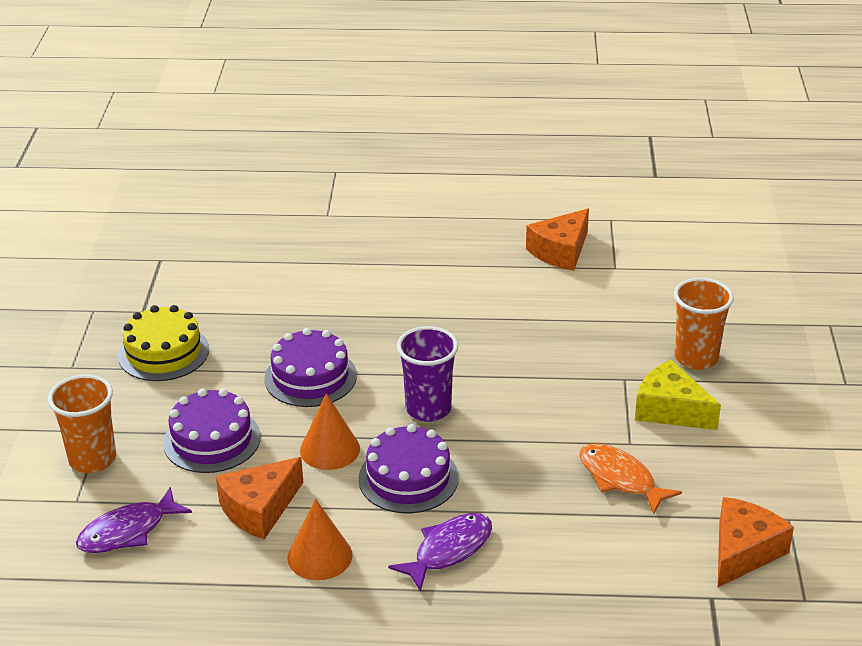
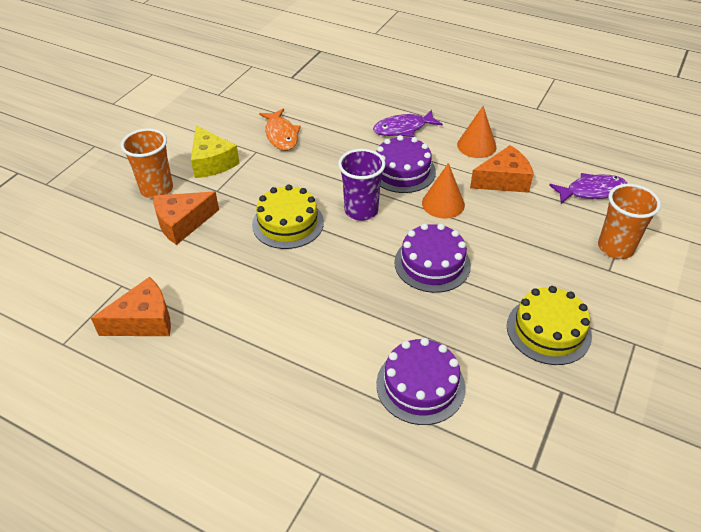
camera: 155 degrees left, 10 degrees up
(212, 440) = (523, 236): purple cake -> purple cake (420, 385)
(504, 369) = (288, 223): none -> yellow cake
(743, 552) = (256, 88): orange cheese -> orange cheese (182, 223)

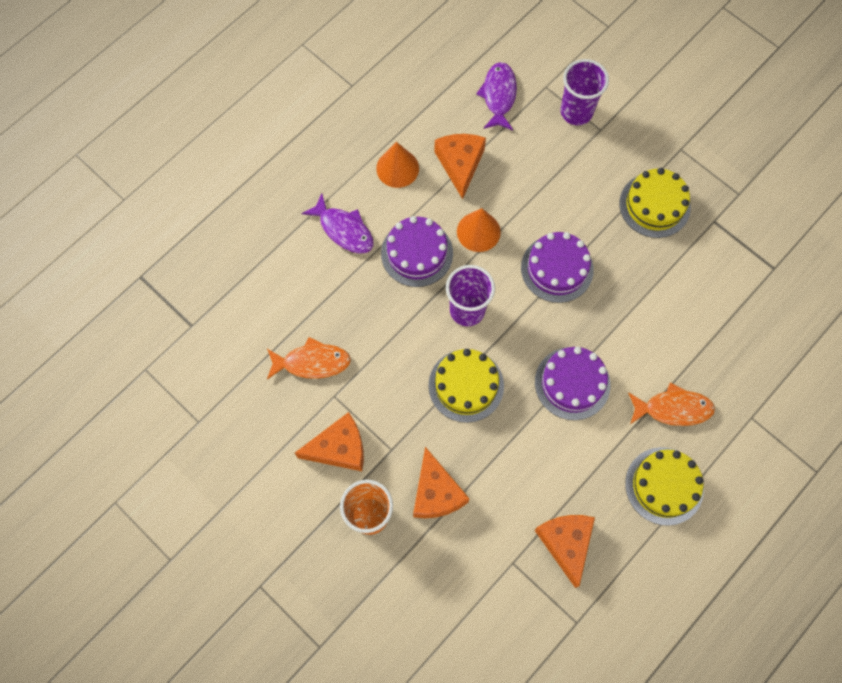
camera: 75 degrees left, 25 degrees up
(212, 162) = (339, 448): yellow cheese -> orange cheese
(217, 394) = (664, 486): none -> yellow cake
(310, 388) = (673, 408): none -> orange fish
(403, 129) = (344, 230): purple fish -> purple fish turned 45 degrees counterclockwise
(420, 385) = (688, 322): purple cake -> purple cake (572, 383)
(615, 248) = (576, 112): orange cup -> purple cup

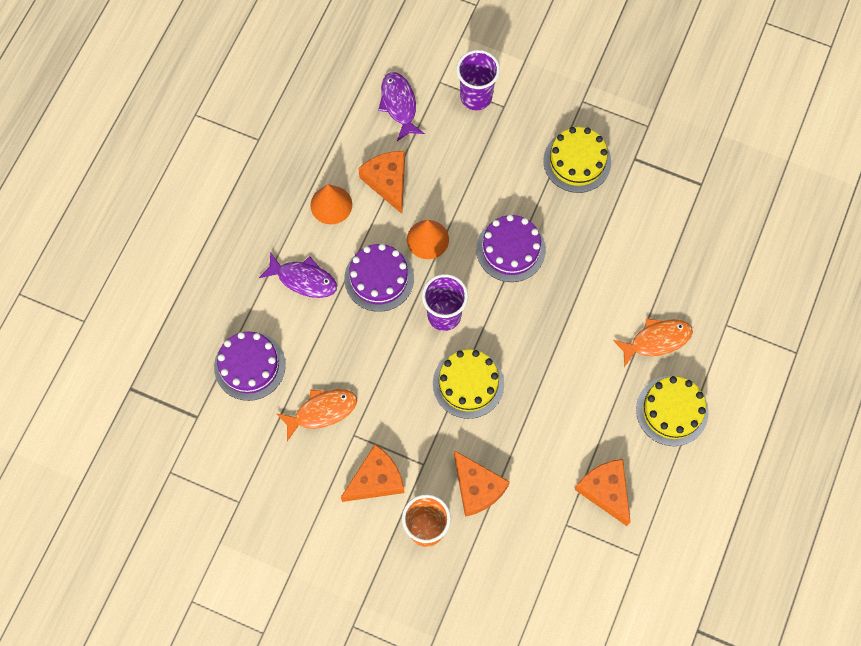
camera: 20 degrees left, 0 degrees up
(572, 383) = (561, 348): purple cake -> purple cake (249, 366)

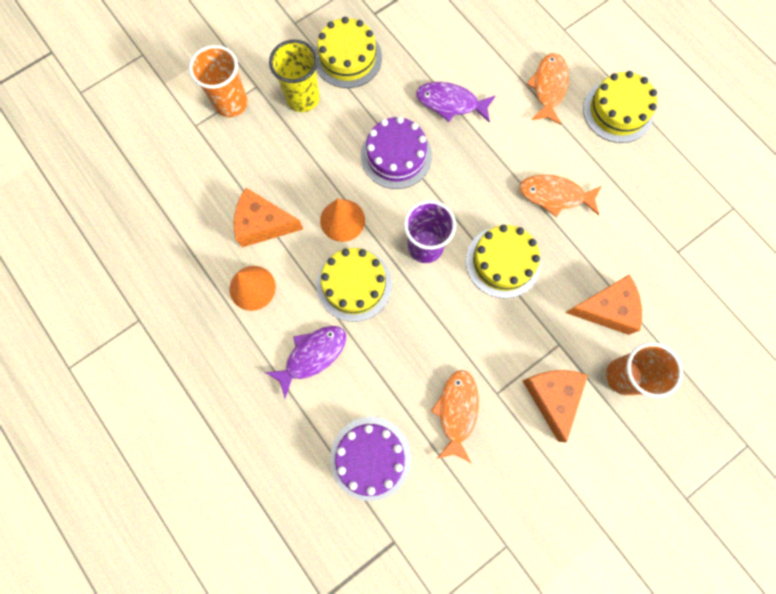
camera: 60 degrees left, 5 degrees up
(379, 278) = (354, 284): purple cake -> yellow cake
(399, 104) = (193, 172): purple fish -> purple fish (450, 103)
(476, 97) = (231, 103): purple cup -> orange cup
(516, 148) = (303, 98): none -> yellow cup
(555, 396) = (555, 195): none -> orange fish
(605, 491) = (663, 202): orange cheese -> none

